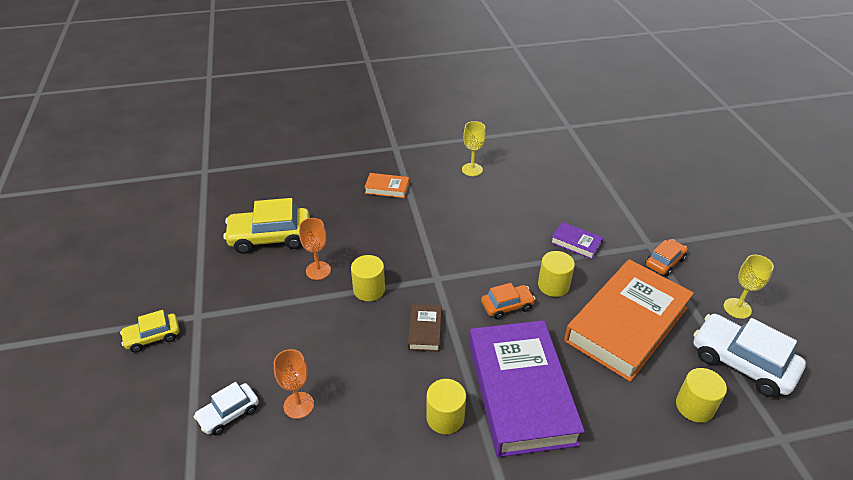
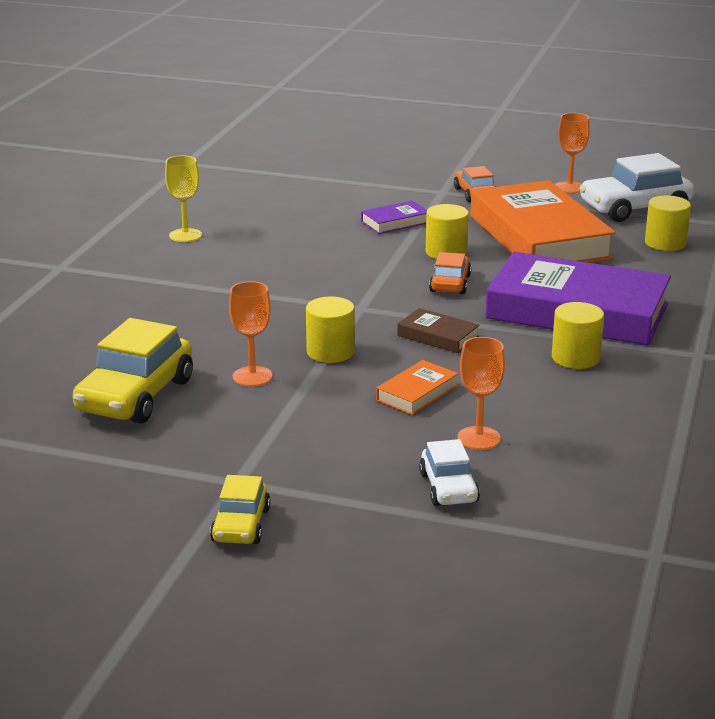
camera: 60 degrees left, 15 degrees down
(387, 188) = (144, 294): orange book -> orange book (417, 393)
(737, 308) = (569, 187): yellow goblet -> orange goblet

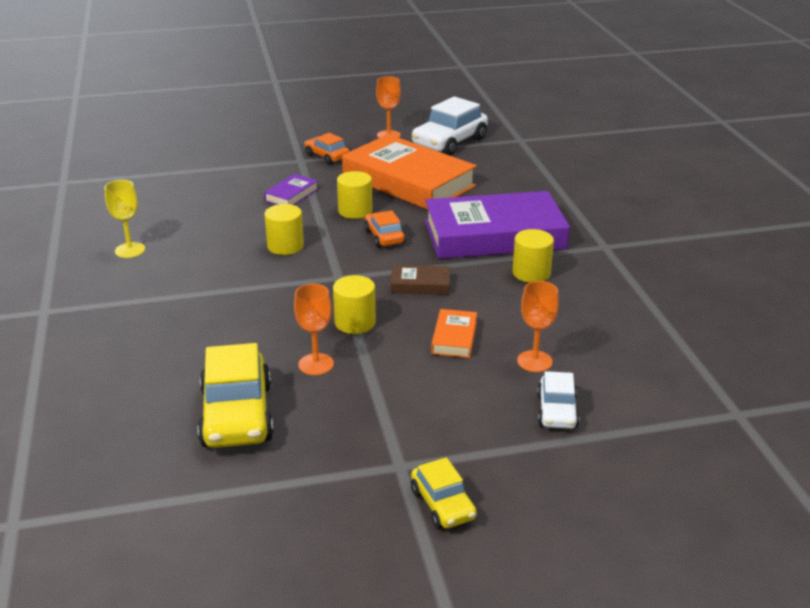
camera: 30 degrees left, 5 degrees up
(448, 488) = (556, 411): white car -> white car turned 45 degrees clockwise
(665, 243) = (496, 165): yellow cylinder -> yellow cylinder (285, 246)

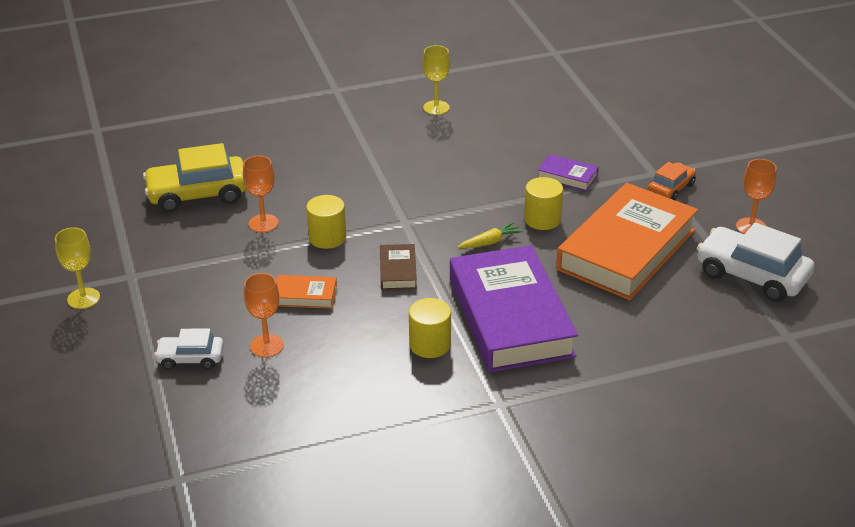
camera: 85 degrees right, 5 degrees up
(285, 246) = (458, 185): yellow cylinder -> none
(384, 237) = (490, 242): orange car -> yellow carrot
(443, 504) = (83, 298): yellow car -> yellow goblet

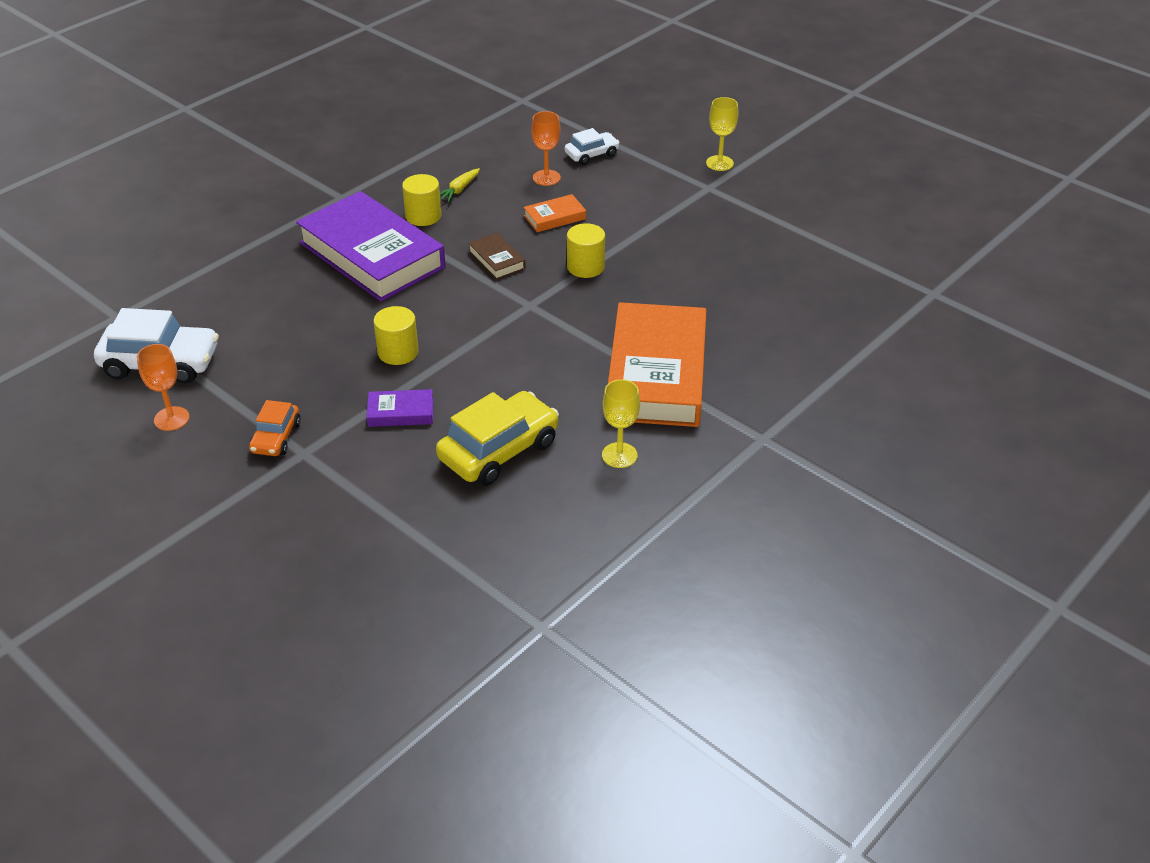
camera: 150 degrees right, 5 degrees up
(198, 194) = (745, 265): yellow car -> yellow car (499, 451)
(263, 223) = (655, 260): orange goblet -> none
(490, 242) = (434, 312): yellow carrot -> yellow carrot (459, 190)
(626, 250) = (296, 348): orange book -> orange book (656, 374)

